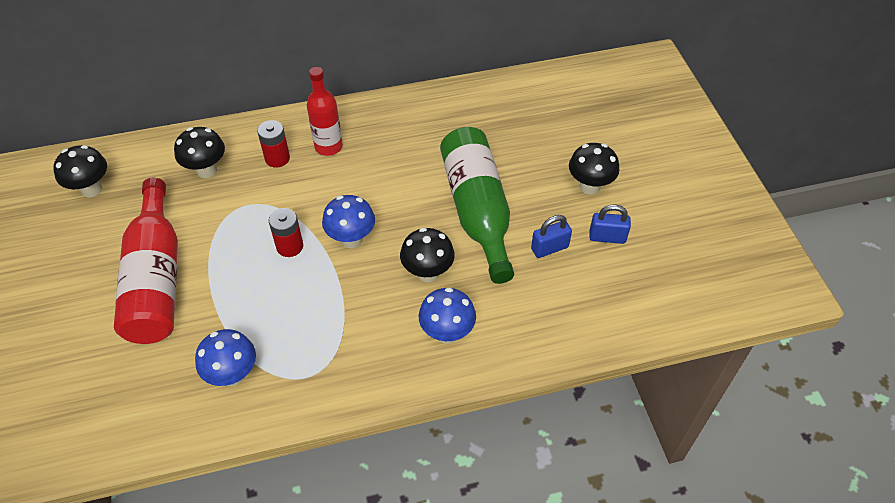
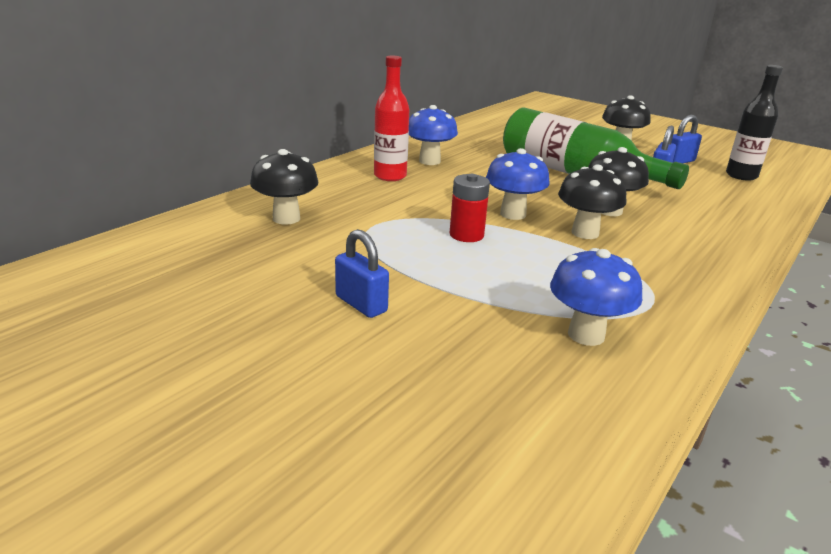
camera: 40 degrees left, 25 degrees down
(91, 189) = (149, 271): black mushroom -> black mushroom (585, 233)
(156, 278) = (361, 304): red bottle -> blue padlock
(277, 158) = (352, 193): red battery -> none
(447, 333) = (693, 234): blue mushroom -> blue mushroom (429, 161)
(631, 287) = (741, 176): none -> black bottle

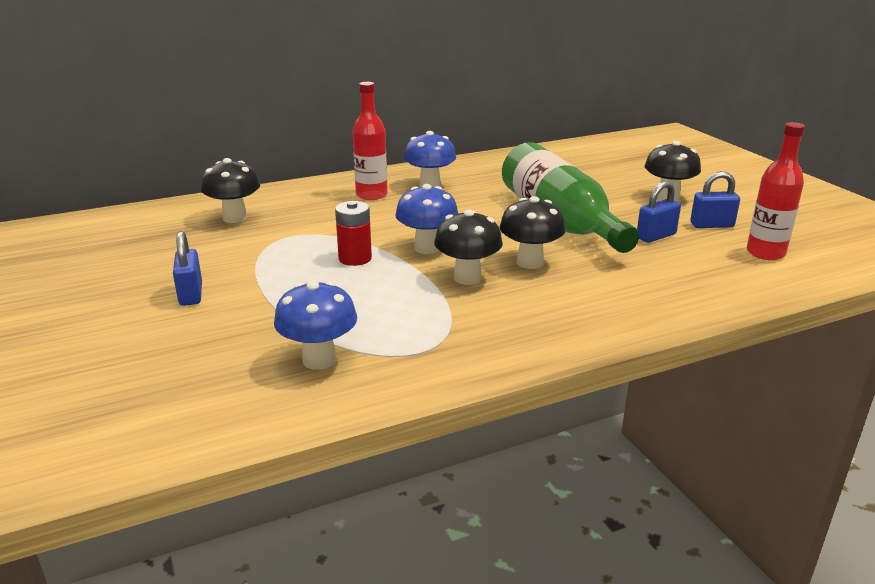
camera: 30 degrees right, 0 degrees up
(741, 176) = (765, 253): black bottle -> red bottle

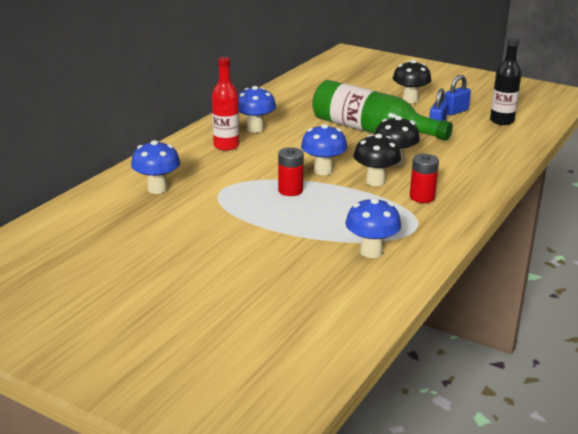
camera: 35 degrees left, 0 degrees up
(191, 294) = (226, 245): blue padlock -> none
(235, 218) = (157, 189): black mushroom -> blue mushroom
(494, 315) = (422, 197): none -> red battery
(765, 253) = (501, 121): red bottle -> black bottle

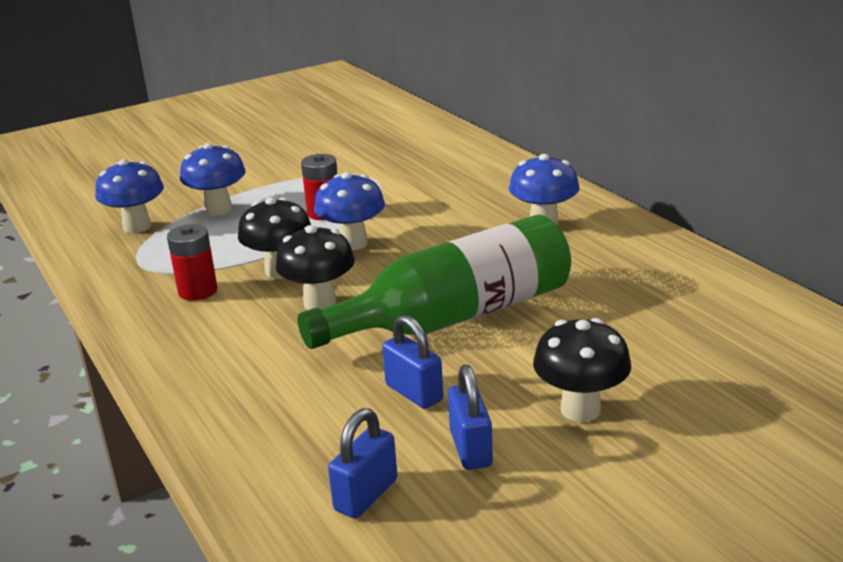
camera: 120 degrees right, 0 degrees up
(157, 189) = (412, 150): blue mushroom -> blue mushroom (218, 209)
(226, 146) = (498, 197): red bottle -> none
(501, 121) = (366, 495): black bottle -> blue padlock

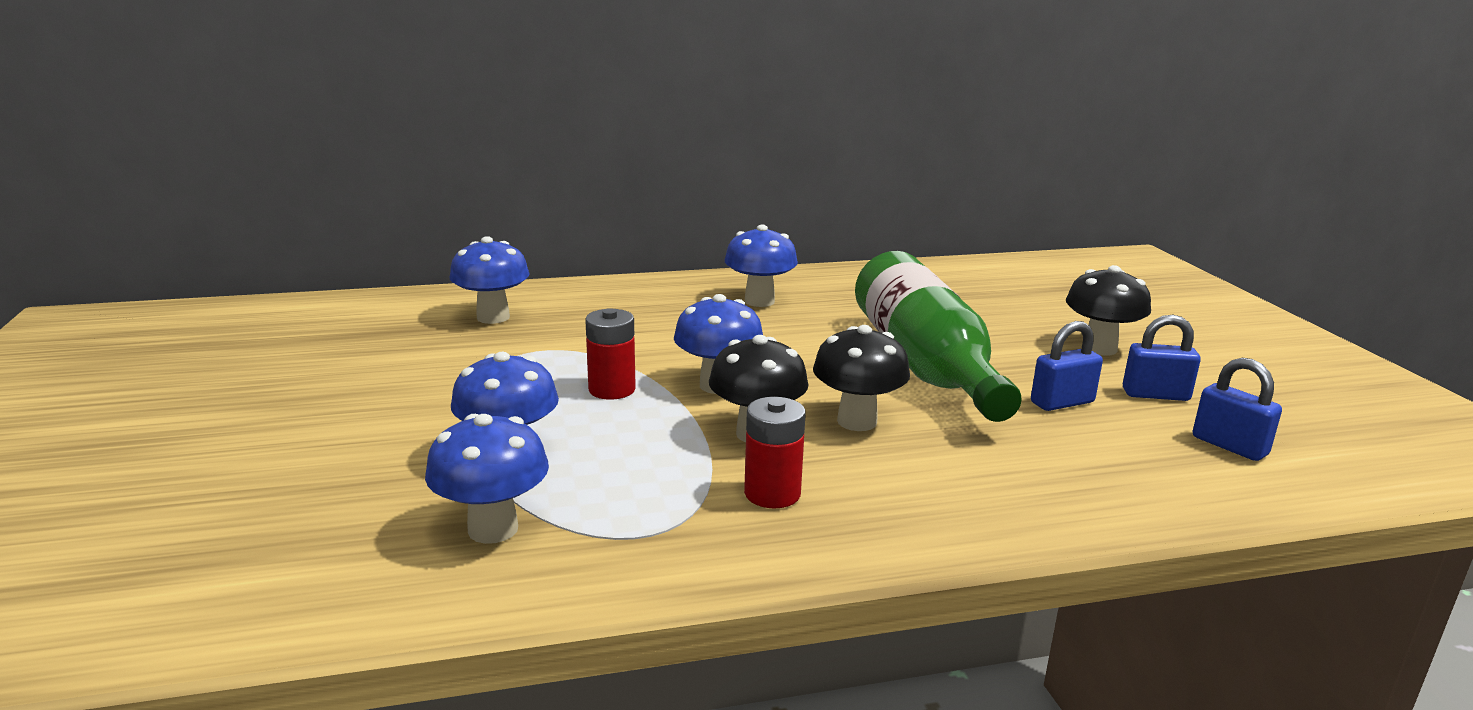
camera: 75 degrees left, 5 degrees down
(419, 152) = (493, 317): none -> blue mushroom

